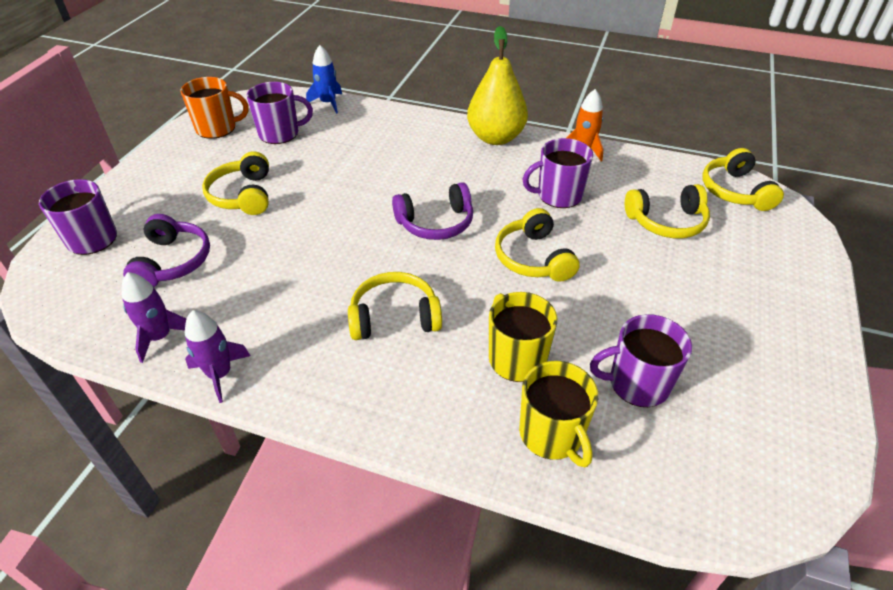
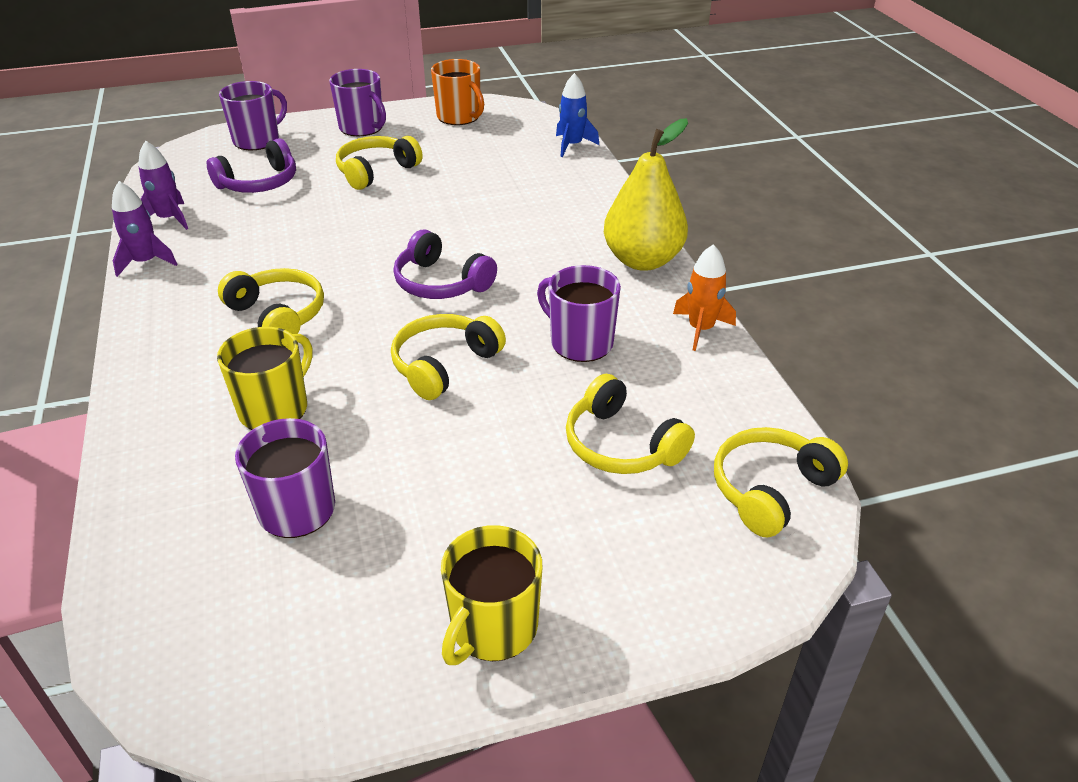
camera: 55 degrees right, 5 degrees down
(280, 133) = (488, 146): purple mug -> purple mug (362, 128)
(552, 434) = (183, 469): yellow mug -> yellow mug (493, 628)

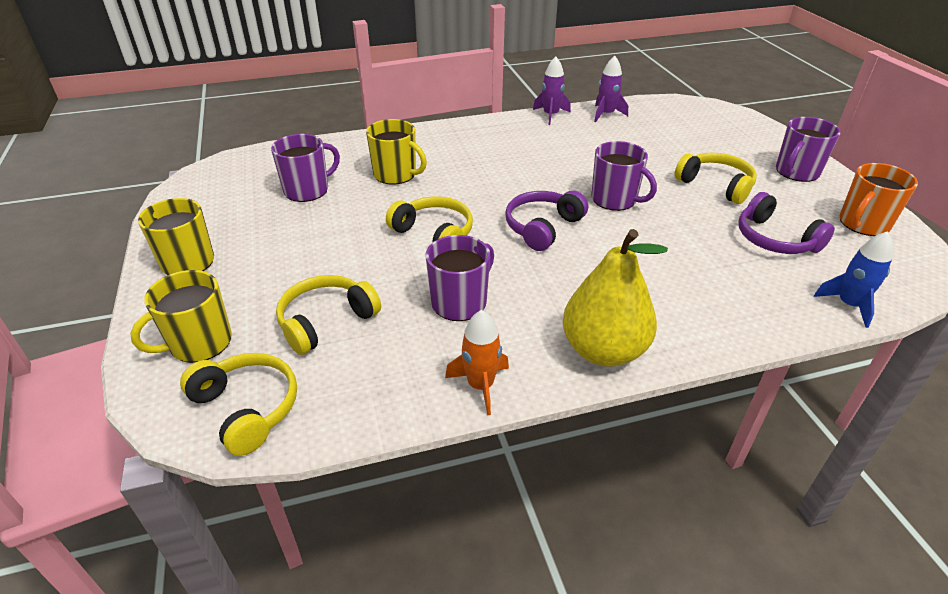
camera: 90 degrees right, 0 degrees up
(257, 140) = (740, 129): purple mug -> purple mug (615, 199)
(259, 183) = (670, 138): purple headphones -> purple headphones (774, 239)
(278, 315) = (494, 165): yellow headphones -> none
(676, 560) = (199, 343): none -> yellow mug

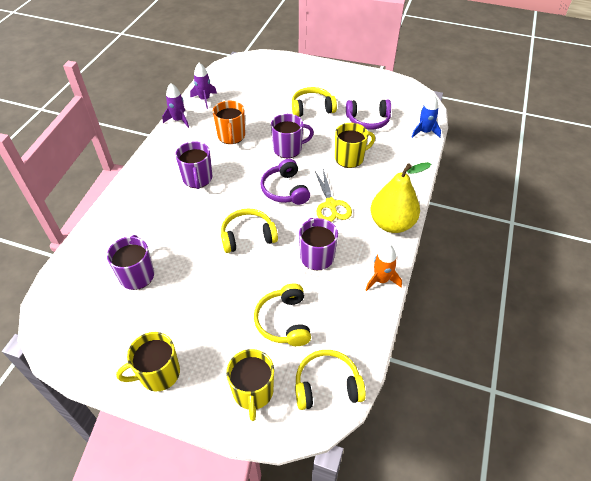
camera: 55 degrees left, 10 degrees up
(396, 174) = (167, 222): yellow mug -> yellow mug (350, 158)
(565, 276) = (331, 205): none -> yellow scissors
(796, 172) = (328, 77): purple mug -> purple mug (197, 179)
(863, 224) = (382, 88): orange mug -> orange mug (231, 136)

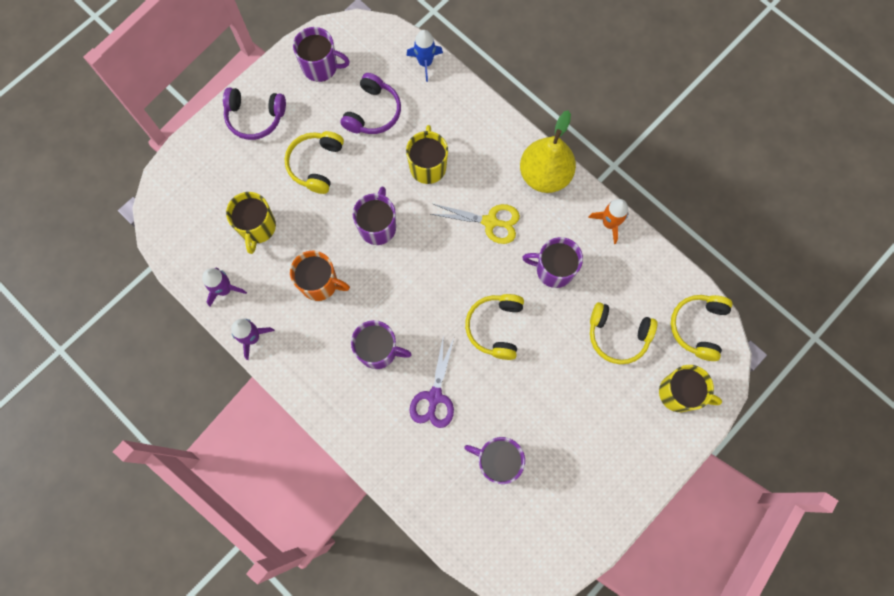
camera: 65 degrees left, 25 degrees up
(158, 373) = (627, 472): yellow mug -> yellow mug (257, 227)
(175, 220) = (434, 397): none -> purple scissors
(285, 190) = (444, 260): purple headphones -> purple headphones (255, 117)
(380, 89) = (321, 67): none -> purple mug

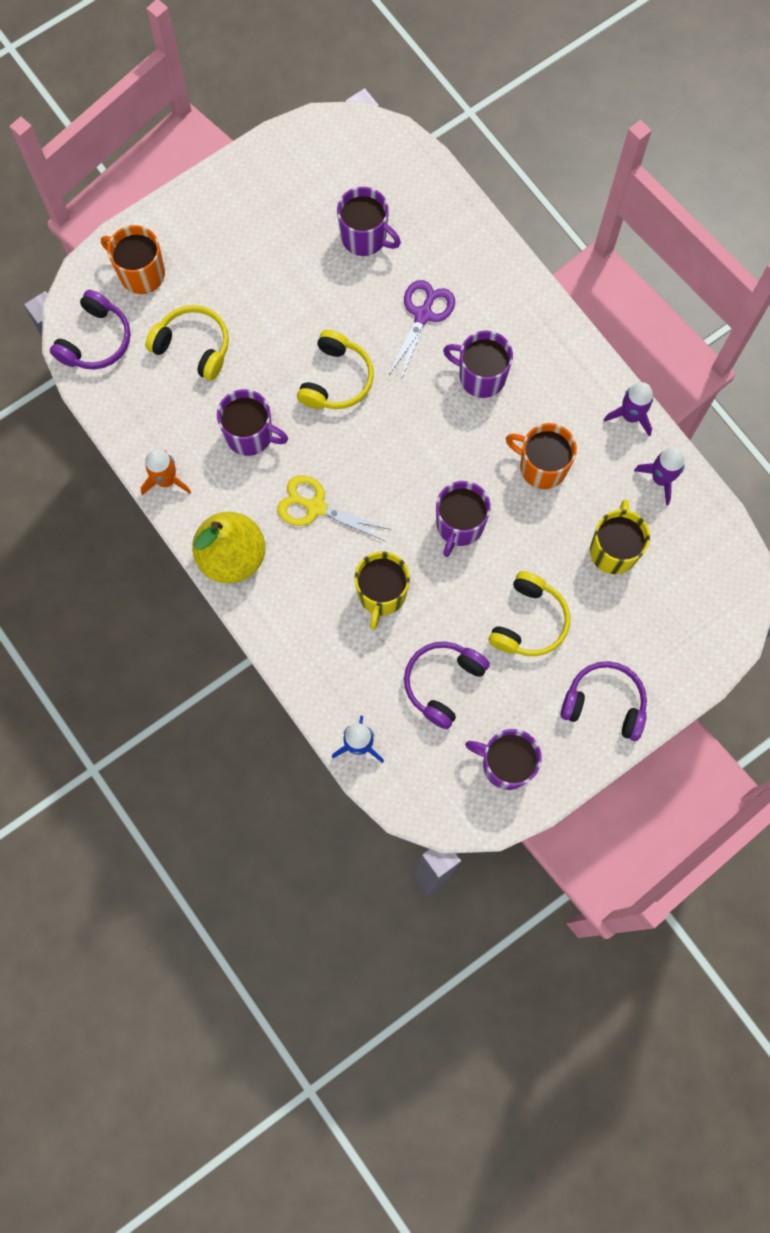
camera: 170 degrees left, 0 degrees up
(679, 393) = (141, 273): yellow mug -> orange mug
(698, 327) = (96, 340): yellow headphones -> purple headphones

